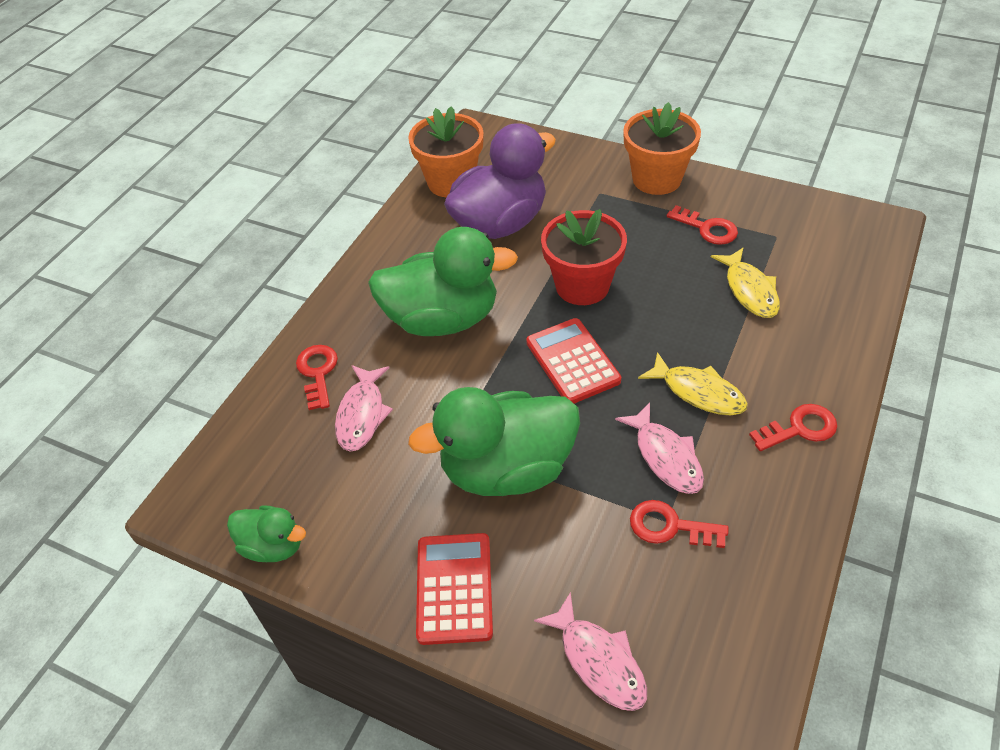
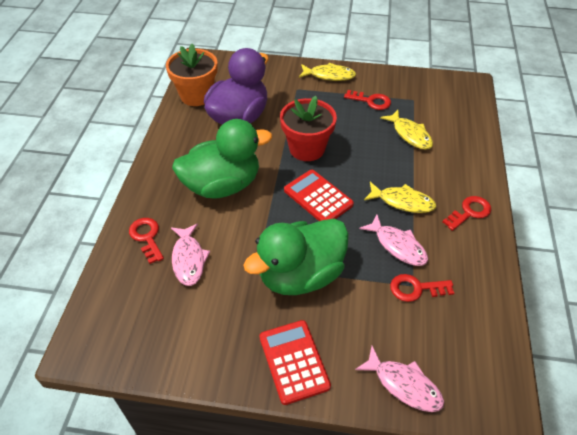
camera: 20 degrees left, 0 degrees up
(273, 546) = (156, 363): green duck -> none
(656, 179) = (329, 75): orange flower pot -> yellow fish

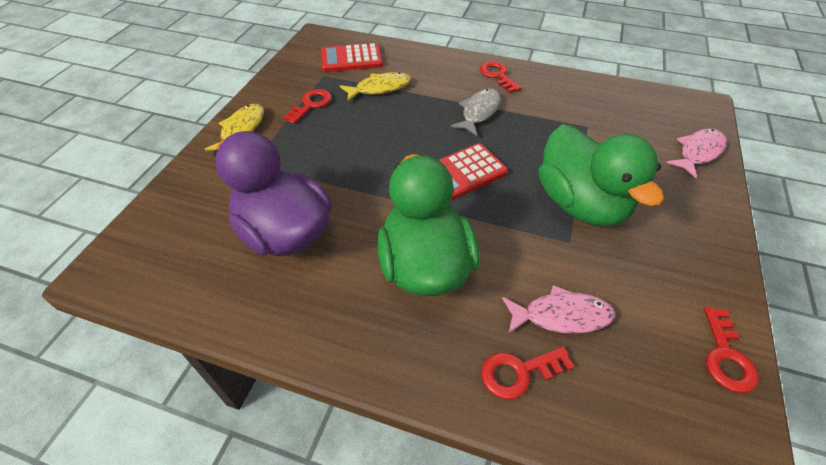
camera: 80 degrees left, 0 degrees up
(196, 95) = (201, 285): orange flower pot -> none
(294, 361) = (695, 224): red calculator -> red calculator (351, 59)
(307, 148) = (376, 170): red flower pot -> none
(397, 246) = (538, 126): pink fish -> none
(402, 202) = (479, 112): yellow fish -> grey fish
(416, 288) = (591, 125): red key -> red key (726, 356)

